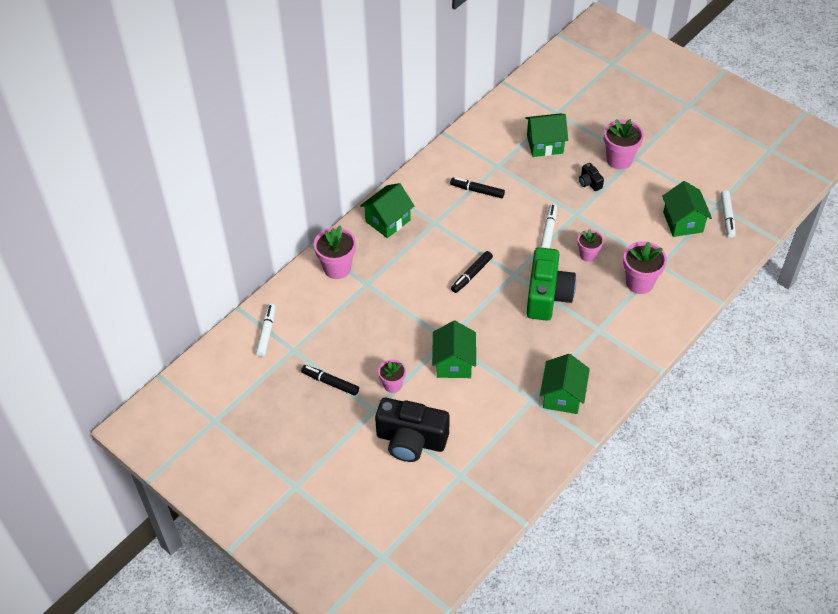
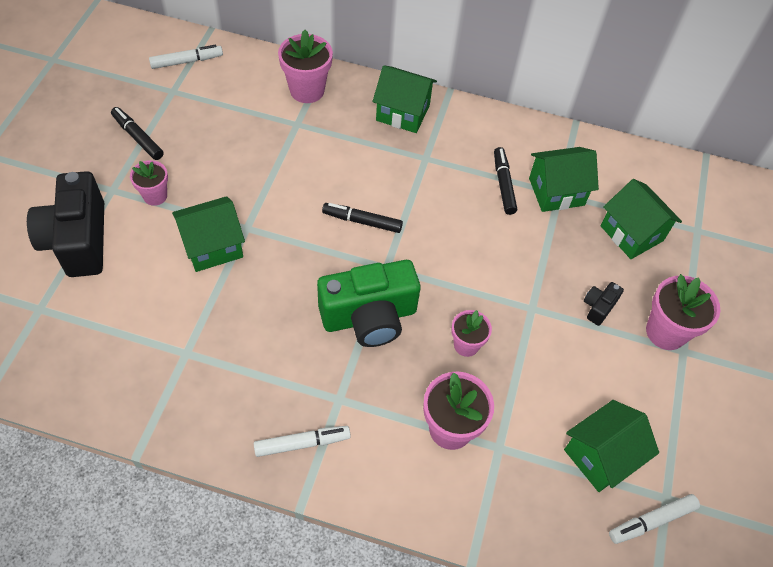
camera: 60 degrees right, 5 degrees up
(330, 382) = (138, 137): black marker -> black marker turned 45 degrees counterclockwise
(548, 230) = (483, 284): white marker -> white marker (302, 443)
(562, 396) = (205, 388): green house -> green house (556, 191)

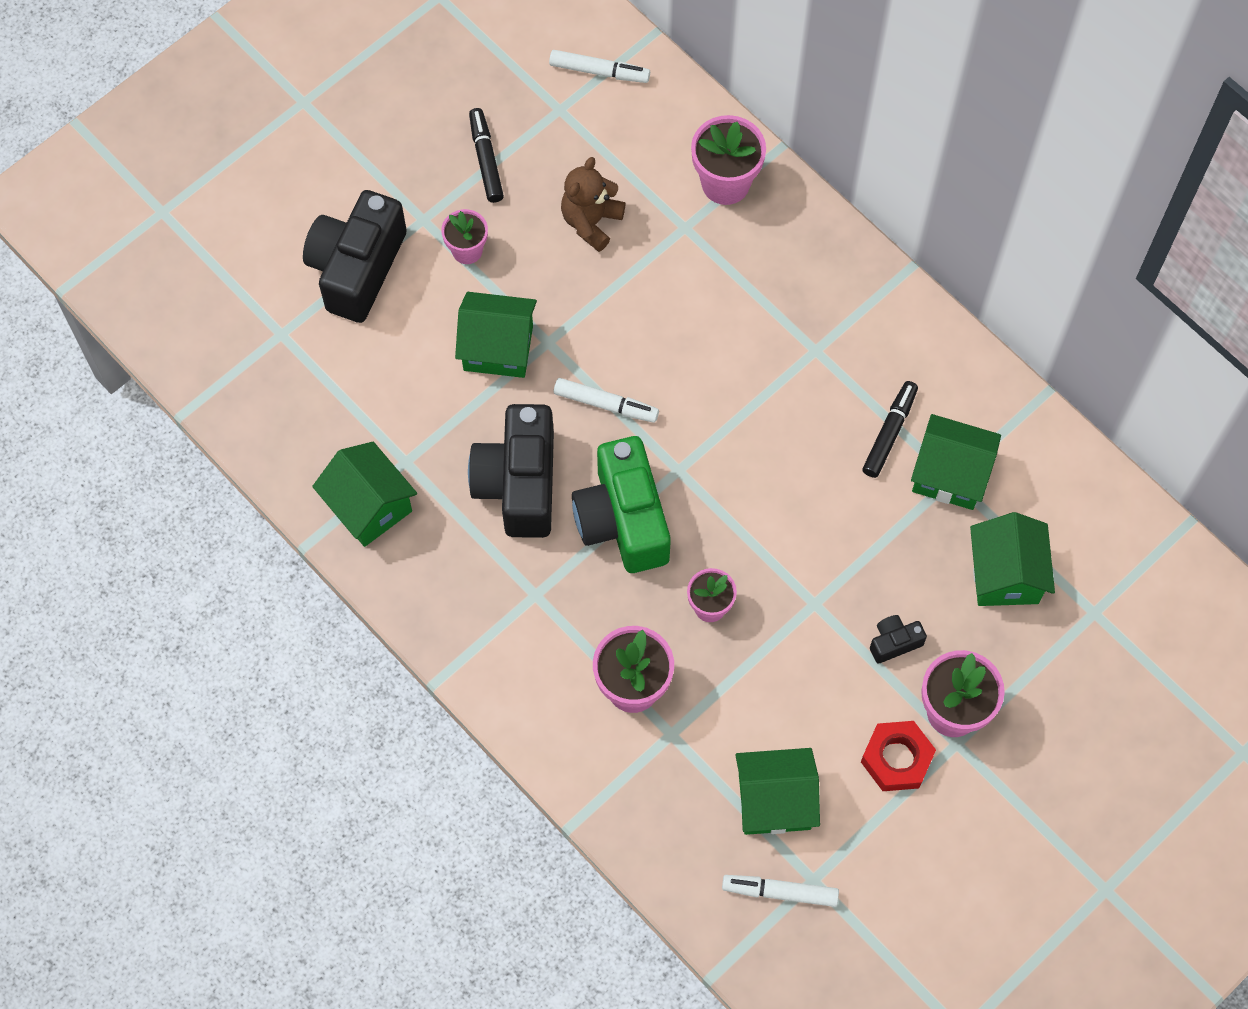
camera: 35 degrees right, 10 degrees up
(232, 145) = (591, 222): none -> brown teddy bear
(280, 328) = (518, 484): none -> black camera
(302, 443) = (471, 621): white marker -> white marker (606, 404)
(362, 221) = (685, 398): black marker -> none
(369, 317) = (622, 520): green camera -> green camera turned 60 degrees clockwise
(403, 113) = (827, 272): green house -> green house (369, 506)
(656, 381) = (896, 759): none -> red nut

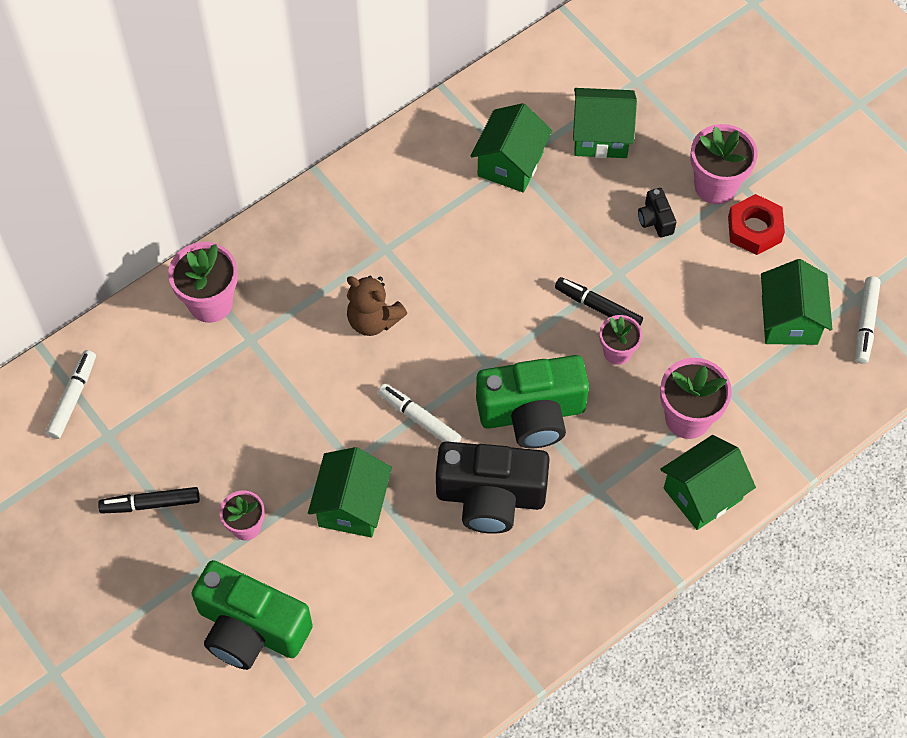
camera: 85 degrees left, 5 degrees down
(357, 268) = (251, 628): black camera -> green camera
(369, 506) = (502, 628): green house -> green house (702, 494)
(591, 222) = (232, 417): brown teddy bear -> brown teddy bear (373, 320)
(606, 404) = (419, 419): white marker -> white marker turned 75 degrees counterclockwise
(889, 432) = (468, 202): black marker -> black marker (598, 307)

